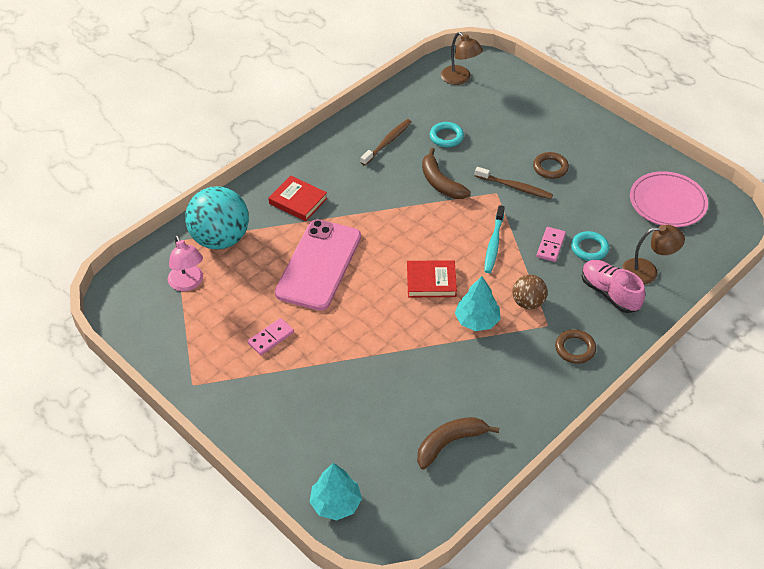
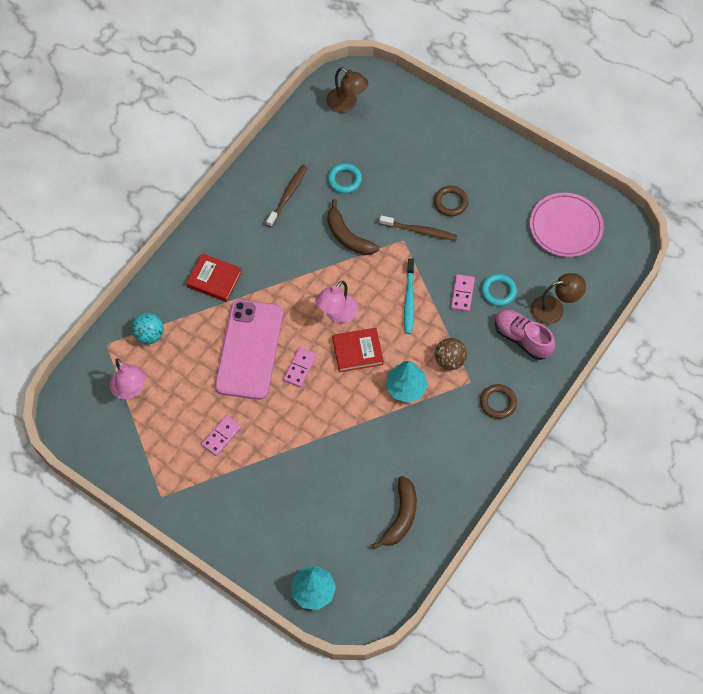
camera: 10 degrees left, 15 degrees up
(220, 239) = (149, 335): turquoise ball -> turquoise ball, size x0.53
(367, 288) = (300, 368): none -> pink domino
(416, 246) = (337, 314): none -> pink lamp
(449, 443) = (401, 516): brown banana -> brown banana turned 150 degrees clockwise

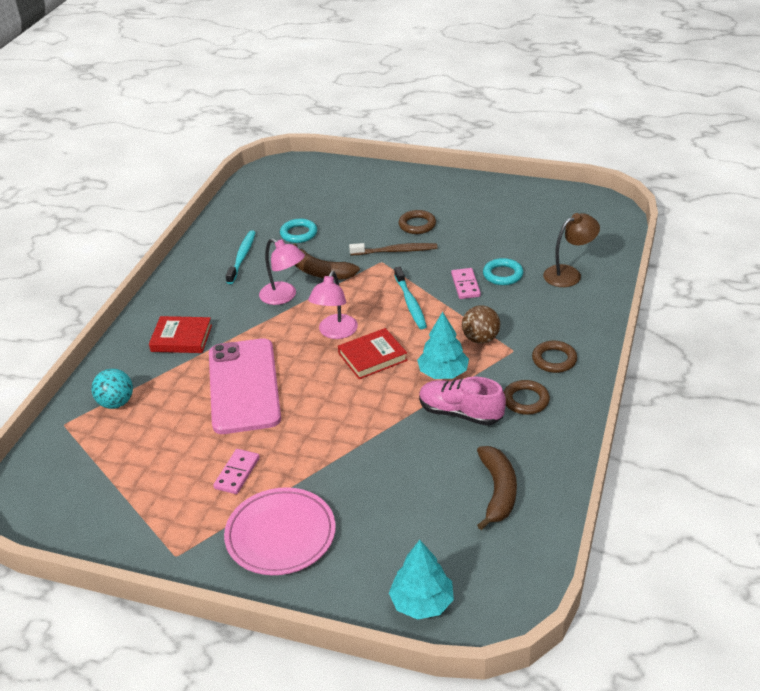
camera: 15 degrees left, 25 degrees down
(130, 390) = (105, 459): pink lamp -> pink lamp (284, 297)
(288, 195) = (242, 257): brown toothbrush -> turquoise toothbrush
(300, 368) = (311, 387): pink domino -> none
(346, 104) = (278, 184): brown lamp -> none
(457, 437) = (525, 400): none -> brown ring
(522, 338) = (549, 303): pink shoe -> pink shoe (460, 413)
(565, 227) = (543, 216): pink plate -> pink plate (280, 535)

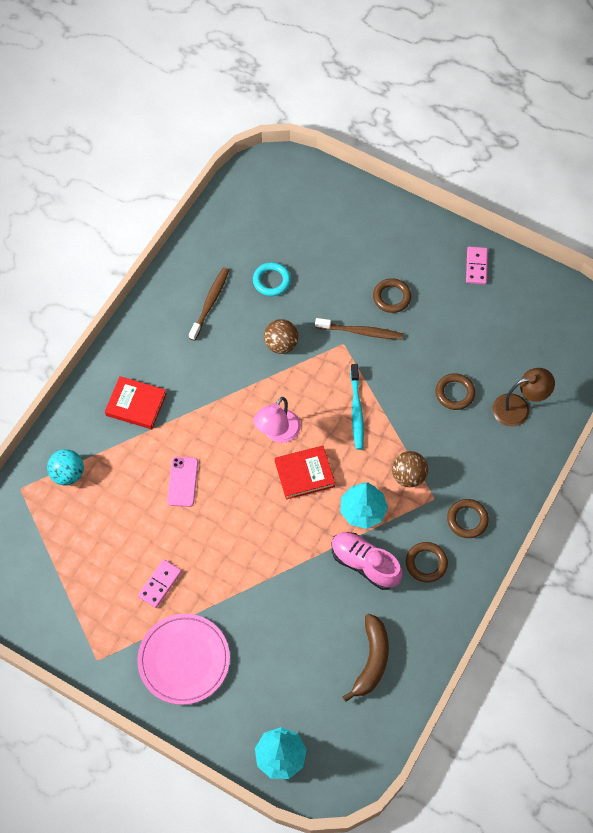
camera: 10 degrees right, 25 degrees up
(242, 257) = (210, 303): turquoise toothbrush -> brown toothbrush
(244, 386) = (183, 481): pink phone -> pink phone, size x0.44
(284, 297) = (240, 371): pink lamp -> none
(320, 272) = (281, 344): brown banana -> brown ball
(465, 285) = (415, 399): pink domino -> pink domino (476, 266)
(503, 275) = (454, 393): turquoise ring -> brown ring

